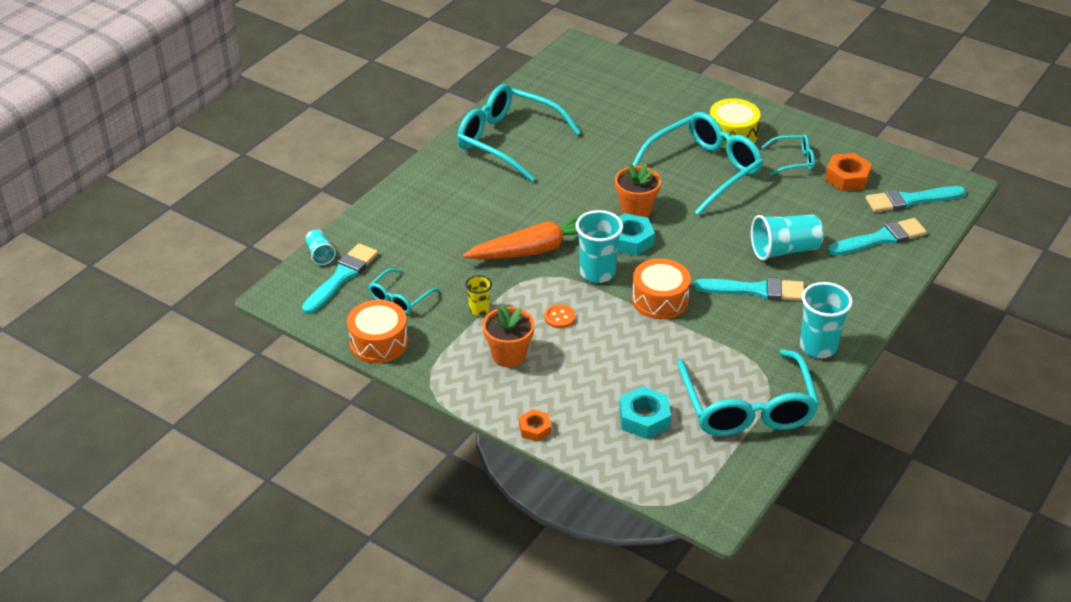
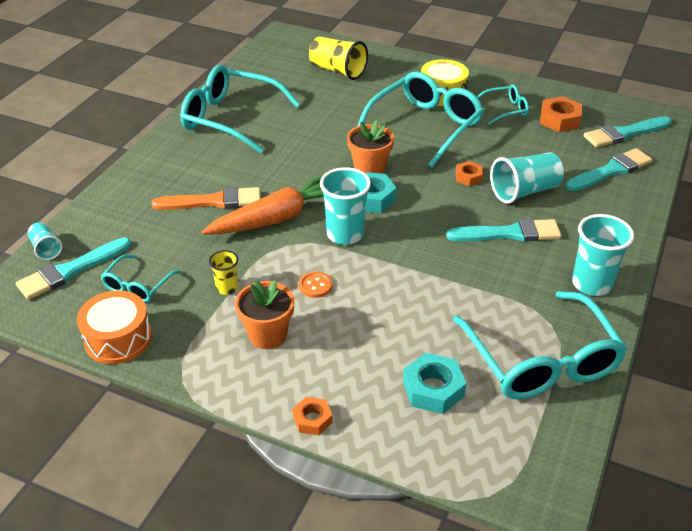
camera: 10 degrees left, 0 degrees up
(341, 277) = (71, 270): turquoise brush -> turquoise brush turned 150 degrees counterclockwise
(478, 226) = (213, 201): none -> orange brush
(628, 96) = (337, 71): none -> yellow cup
(660, 300) = (416, 254): orange drum -> none
(732, 229) = (468, 177): none -> orange nut

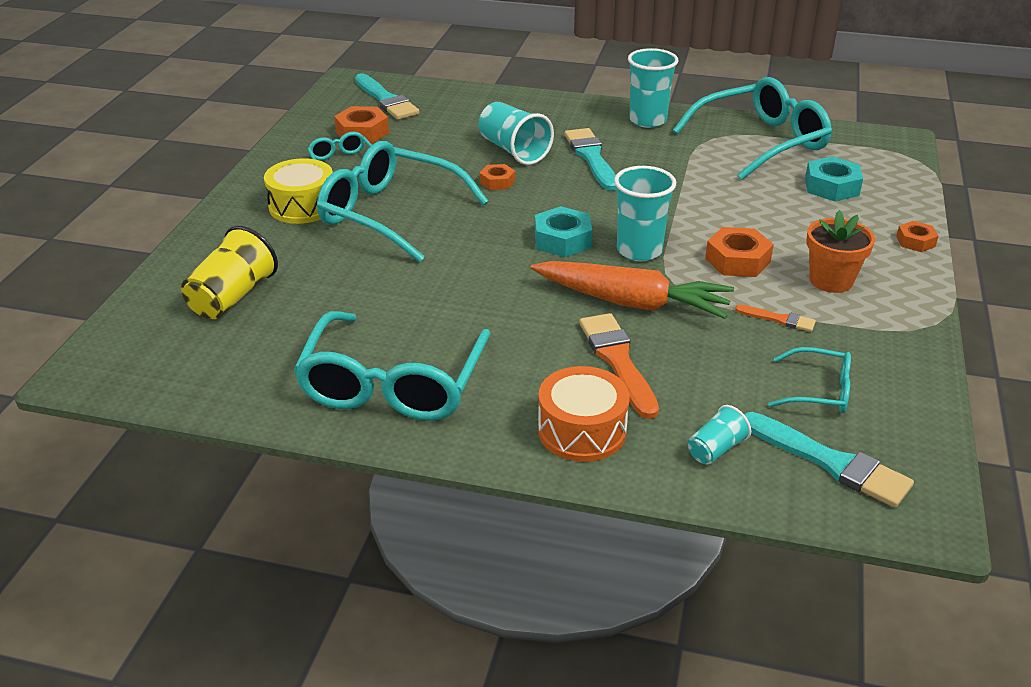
camera: 100 degrees left, 5 degrees down
(46, 249) = (802, 505): turquoise cup -> turquoise cup (716, 449)
(118, 339) = (913, 384): orange drum -> orange drum (582, 431)
(227, 288) = (778, 319): yellow cup -> orange brush
(277, 218) = (631, 302): orange carrot -> orange carrot turned 150 degrees clockwise
(315, 286) = (737, 260): orange button -> orange nut
(369, 169) = (500, 246): orange flower pot -> none
(611, 171) = (461, 108): turquoise brush -> none

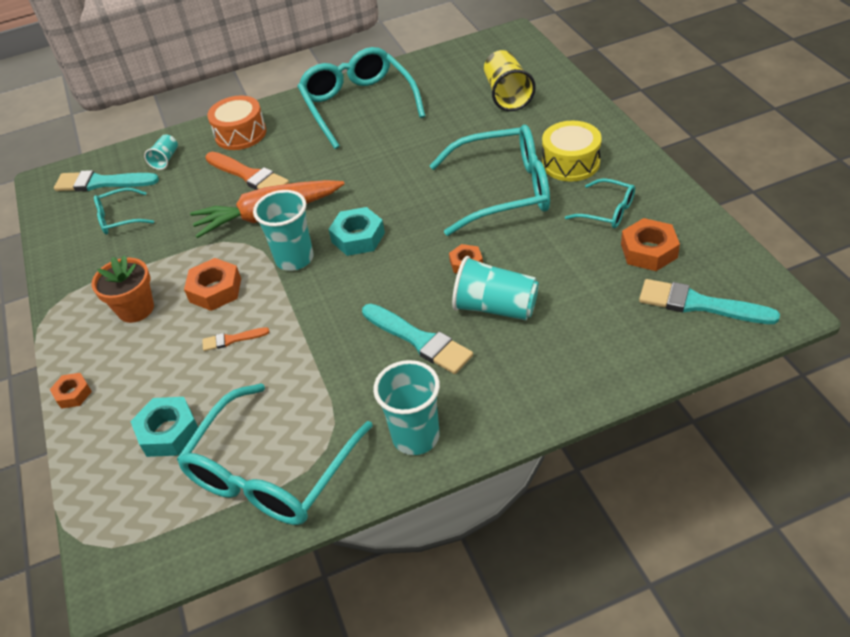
camera: 150 degrees right, 10 degrees up
(778, 319) = (163, 254): orange brush -> orange brush (232, 339)

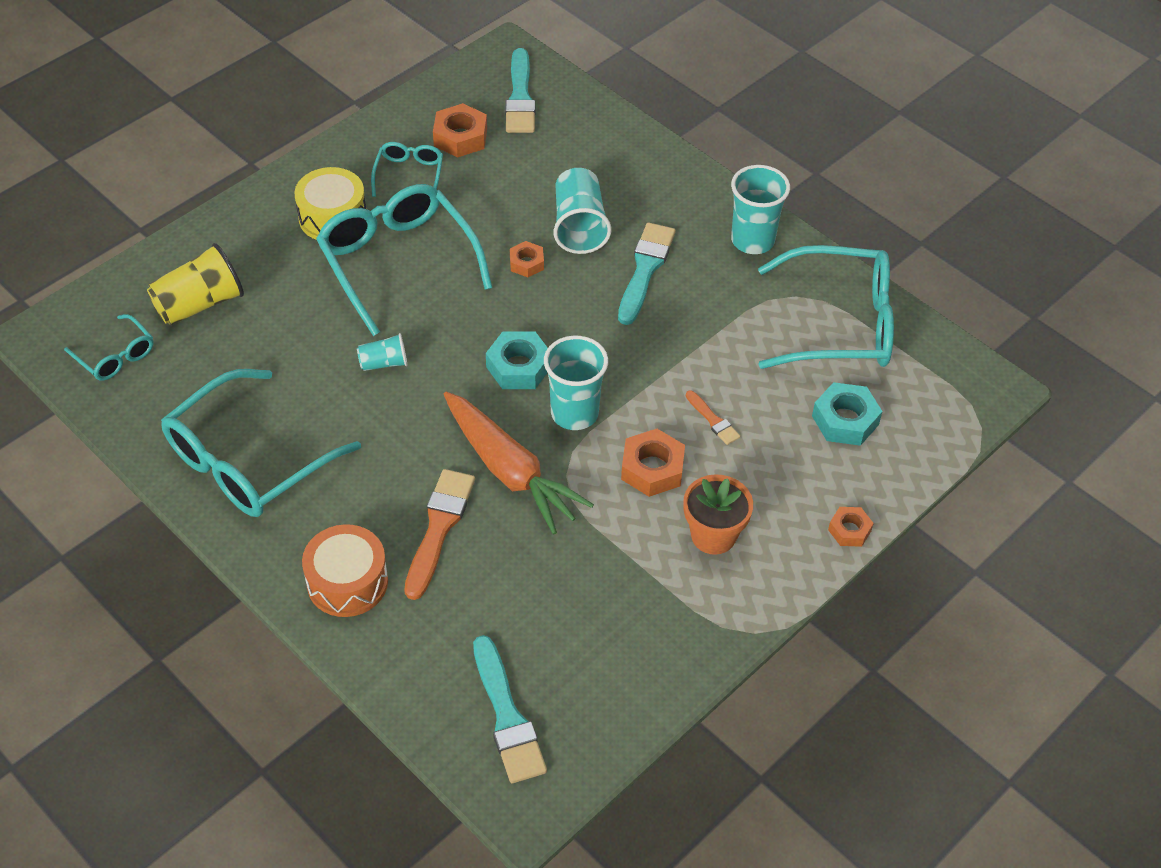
camera: 120 degrees left, 5 degrees up
(119, 218) = (572, 646): turquoise glasses -> turquoise glasses (116, 356)
(165, 159) = (431, 655): turquoise cup -> turquoise cup (384, 363)

